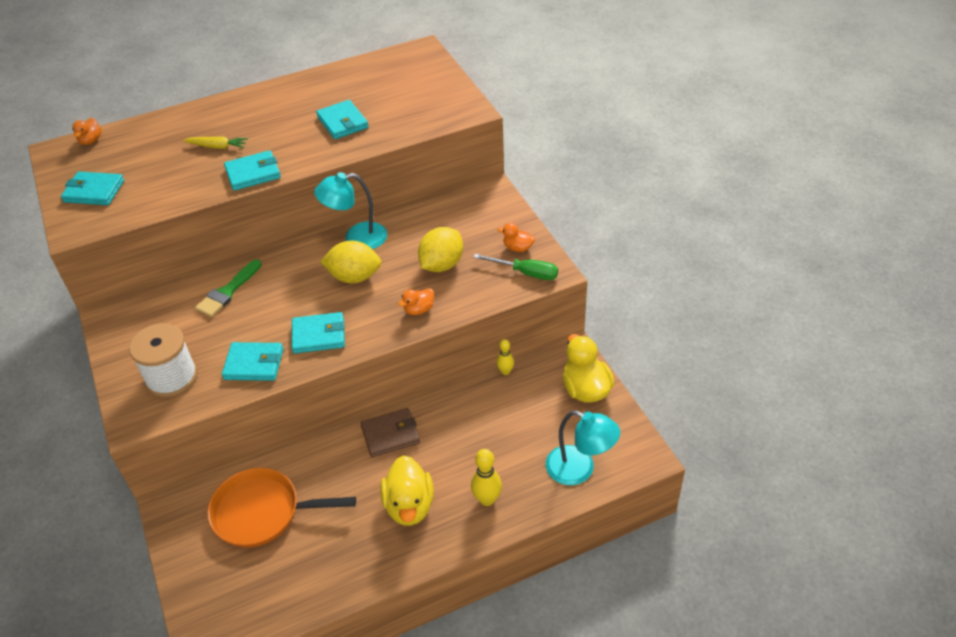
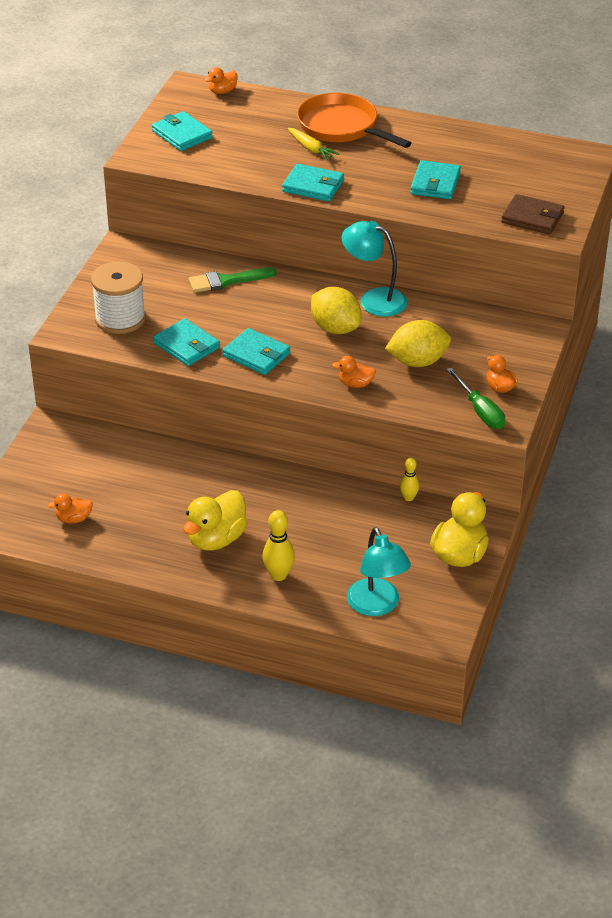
camera: 40 degrees right, 5 degrees down
(262, 512) = (109, 471): orange pan -> orange pan (341, 127)
(277, 577) = (74, 519): none -> orange duck
(390, 434) = (260, 482): brown wallet -> brown wallet (532, 218)

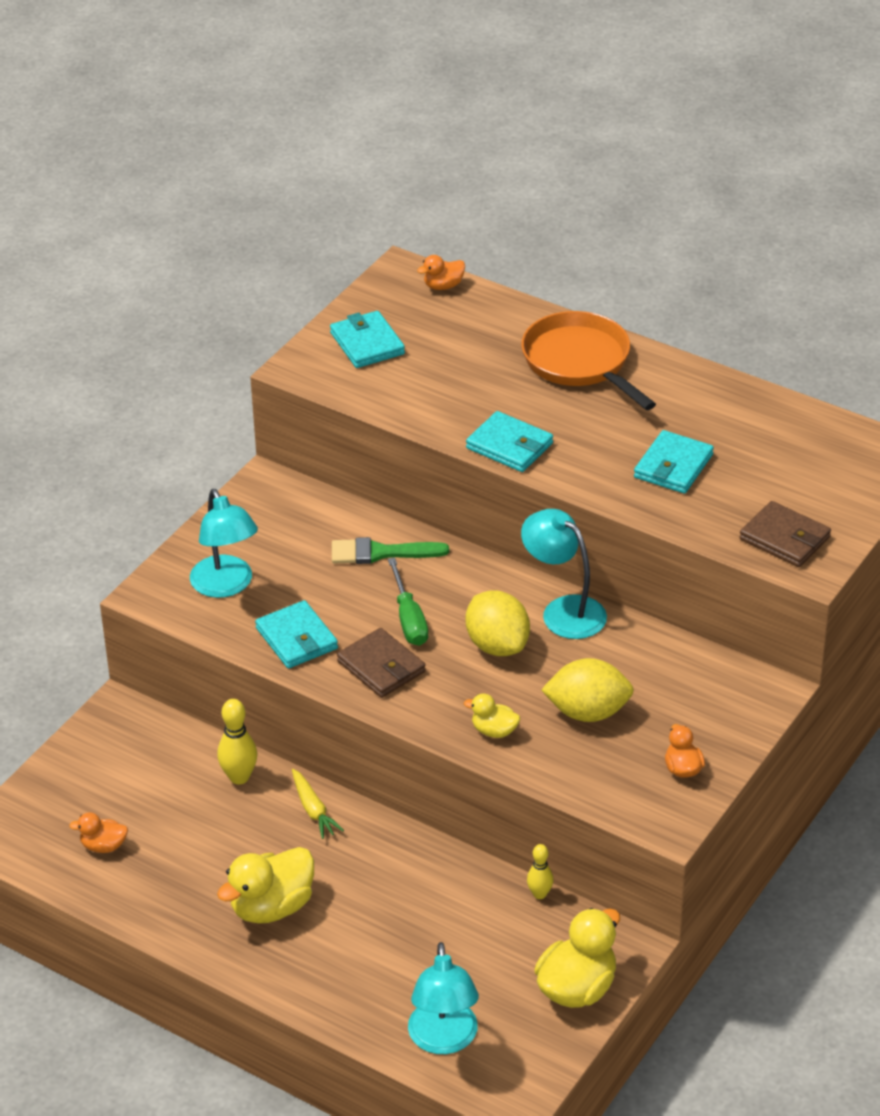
camera: 15 degrees right, 0 degrees up
(120, 319) = (226, 586): white spool -> turquoise lamp
(256, 355) = (381, 667): turquoise wallet -> brown wallet
(278, 575) = (333, 973): yellow bowling pin -> yellow bowling pin (239, 777)
(311, 149) = (527, 389): yellow carrot -> yellow carrot (313, 809)
(355, 384) = (494, 731): orange duck -> yellow duck
(480, 411) = (644, 798): green screwdriver -> green screwdriver (409, 619)

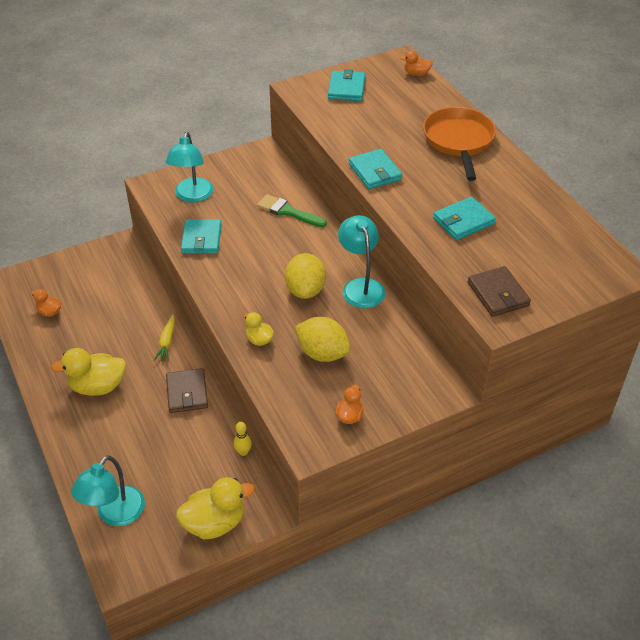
camera: 30 degrees right, 5 degrees up
(239, 777) = (146, 306): yellow bowling pin -> none
(381, 667) = (231, 274): brown wallet -> brown wallet (187, 393)
(409, 619) = (270, 254): green screwdriver -> none

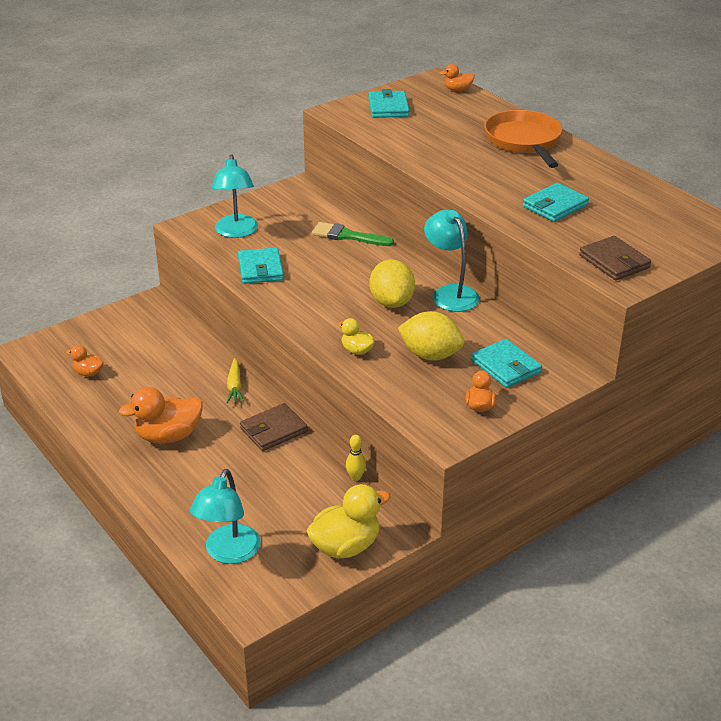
camera: 10 degrees left, 10 degrees down
(98, 386) = (168, 436): yellow duck -> orange duck
(187, 393) = (273, 430): brown wallet -> brown wallet turned 75 degrees clockwise
(375, 172) = (446, 173): turquoise wallet -> turquoise wallet (506, 366)

